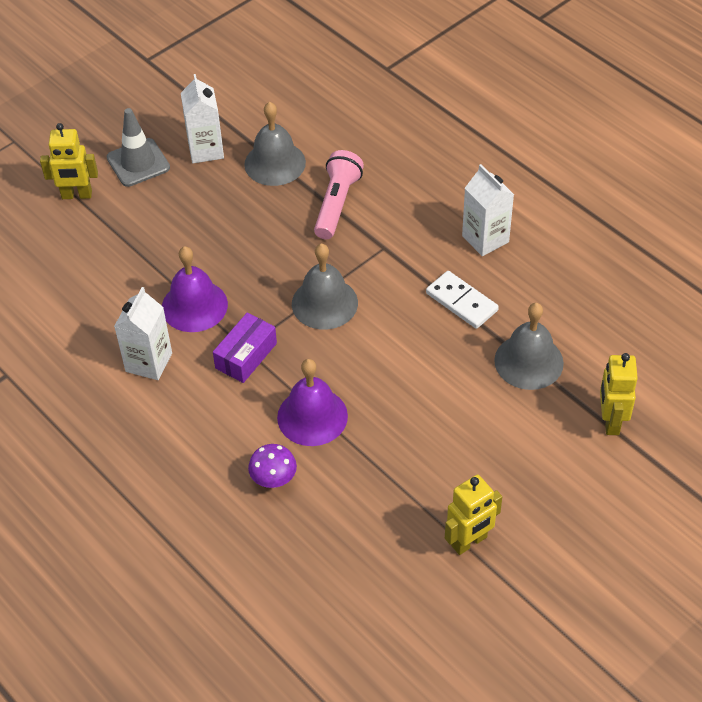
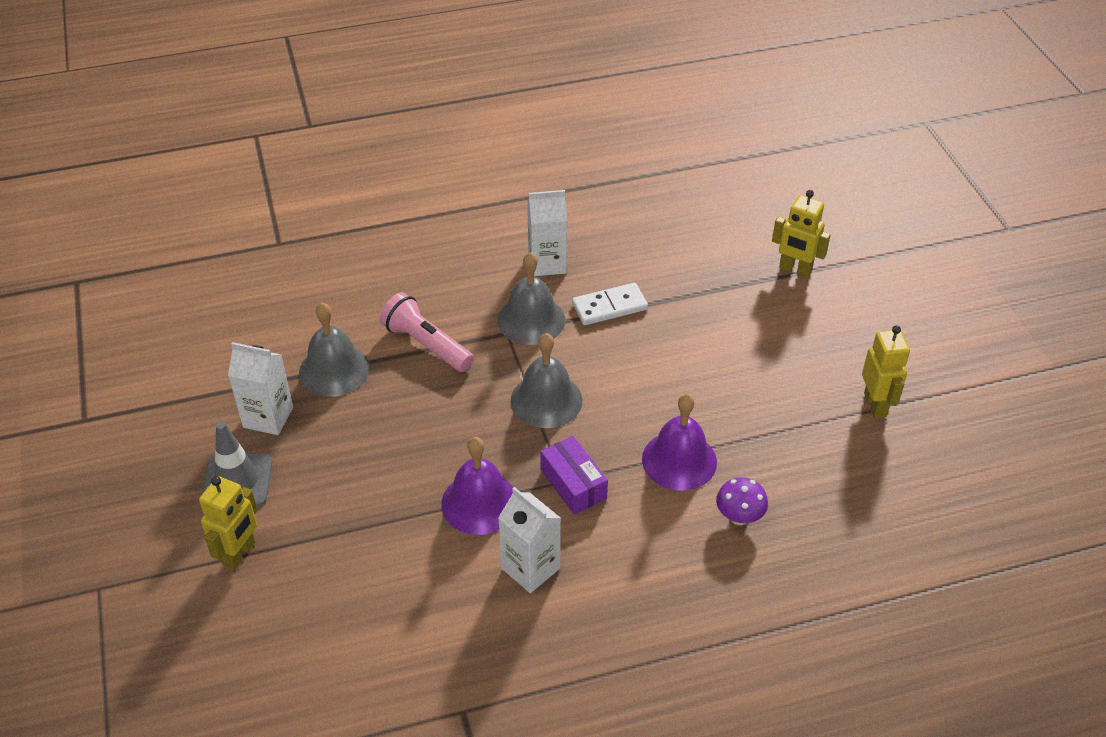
camera: 65 degrees left, 5 degrees down
(528, 361) = (703, 292): grey bell -> grey bell (531, 320)

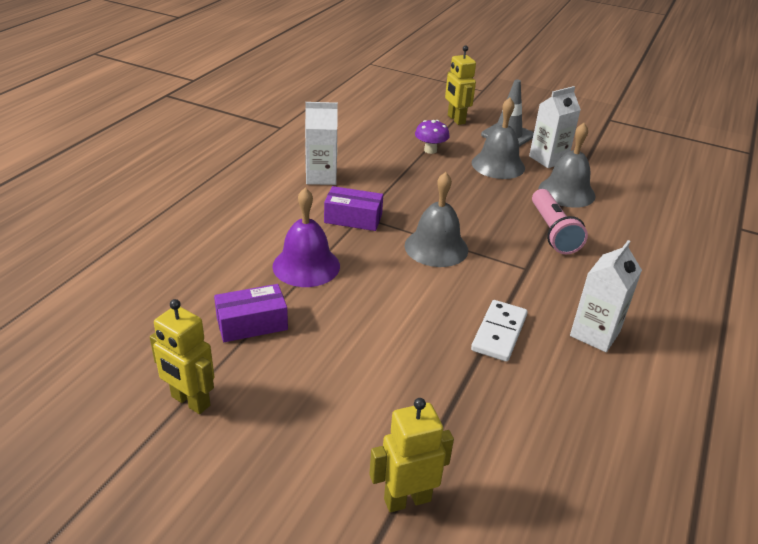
camera: 130 degrees right, 10 degrees down
(426, 345) = (553, 232): pink flashlight -> pink flashlight turned 90 degrees clockwise
(479, 503) = (388, 185): purple bell -> none
(531, 320) = (528, 286): grey bell -> grey bell (498, 165)
(739, 517) = (228, 258): purple mushroom -> purple mushroom (430, 150)
(779, 435) = (252, 324): none -> purple box

